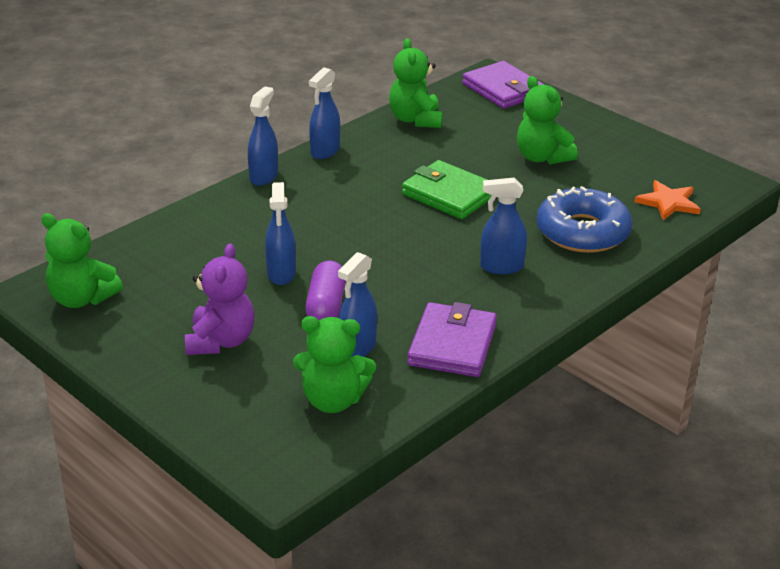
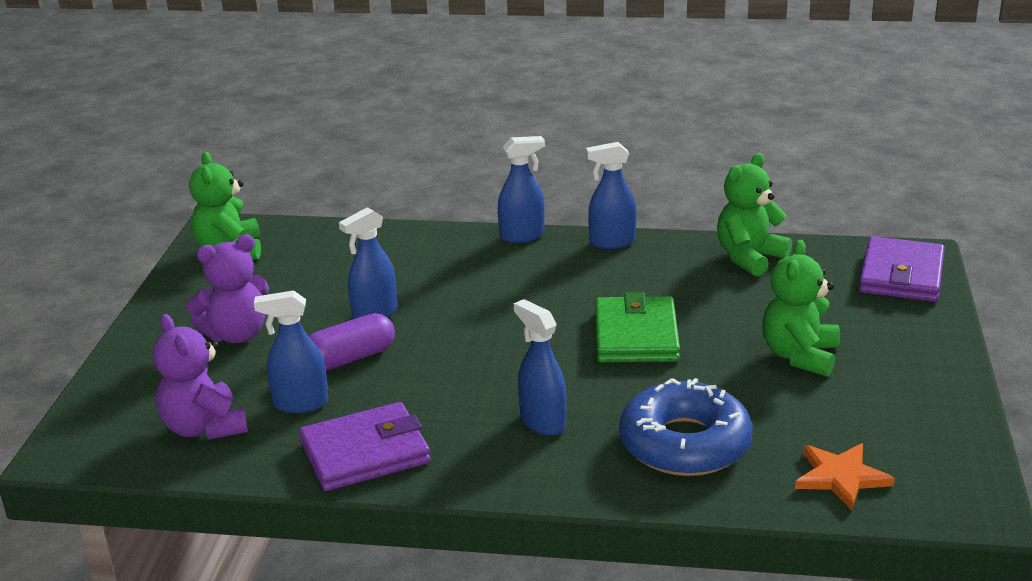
camera: 55 degrees right, 5 degrees down
(333, 400) = (204, 427): green teddy bear -> purple teddy bear

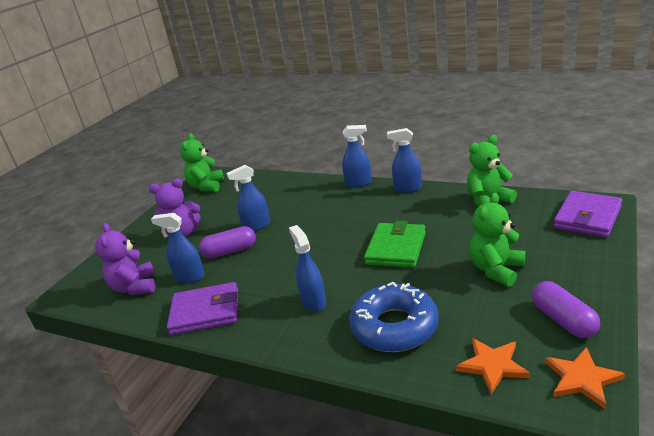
camera: 20 degrees right, 0 degrees up
(912, 413) = (563, 320): none -> purple capsule
(957, 479) = (582, 378): none -> orange star

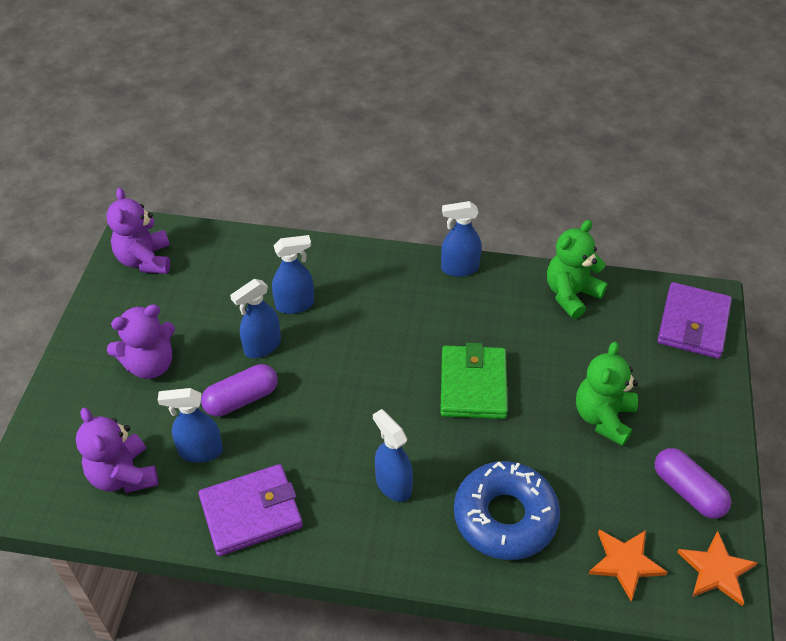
camera: 20 degrees left, 20 degrees up
(206, 186) = (145, 260): green teddy bear -> purple teddy bear
(358, 183) = (386, 256): blue spray bottle -> blue spray bottle (295, 304)

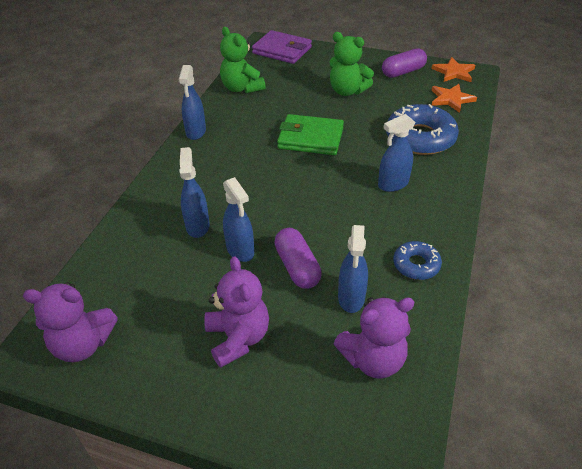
camera: 80 degrees left, 5 degrees down
(251, 512) = (416, 265): purple wallet -> blue donut

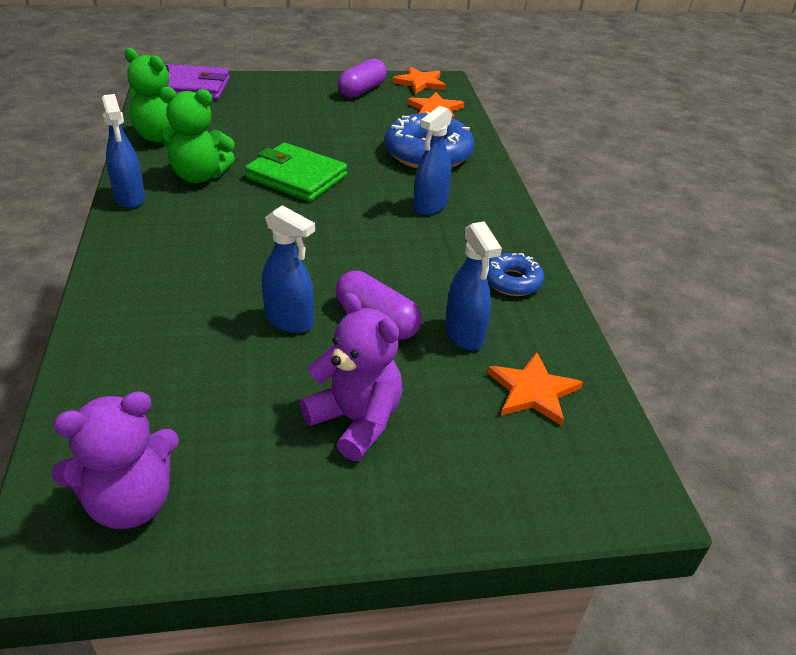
camera: 30 degrees left, 5 degrees down
(197, 226) = (209, 307): blue spray bottle -> none
(310, 138) = (296, 177): green wallet -> green wallet turned 45 degrees clockwise
(347, 91) = (308, 119): green teddy bear -> green teddy bear (200, 176)
(373, 359) = (533, 391): purple teddy bear -> orange star

